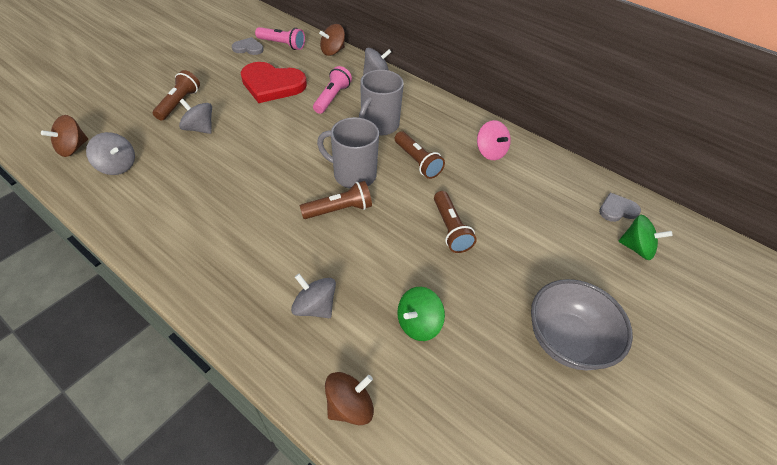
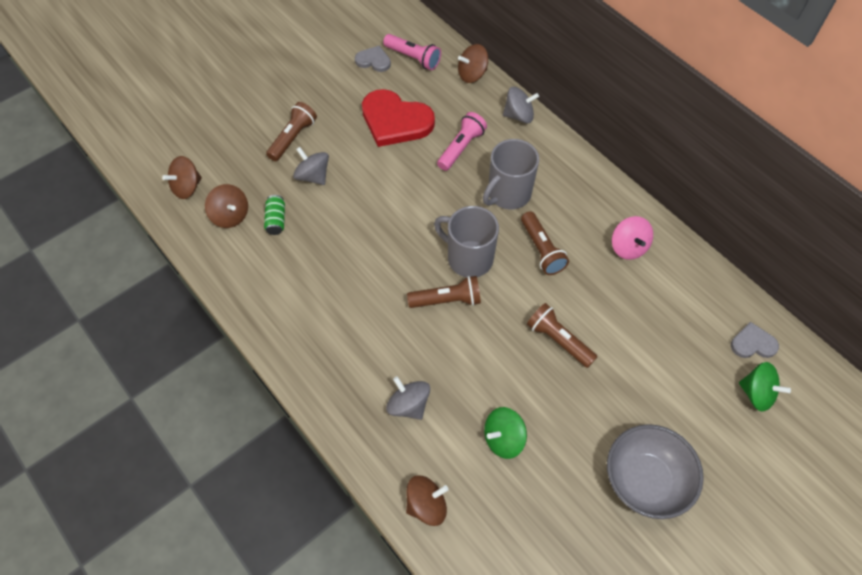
camera: 15 degrees right, 10 degrees up
(117, 166) = (230, 215): grey spinning top -> brown spinning top
(164, 165) = (276, 220): none -> green can
(450, 229) = (558, 340): brown flashlight -> brown flashlight turned 135 degrees clockwise

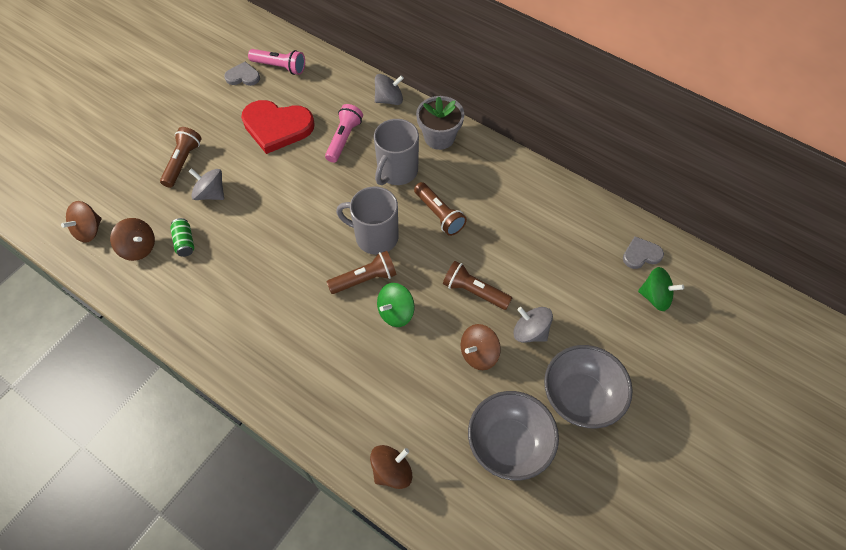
camera: 15 degrees left, 0 degrees up
(408, 405) = (352, 383): grey spinning top -> grey spinning top (530, 332)
(472, 74) = (338, 71): brown spinning top -> brown spinning top (479, 354)
(503, 439) = (447, 392): green spinning top -> green spinning top (396, 312)
(555, 510) = (509, 444): none -> grey bowl
(562, 167) = (439, 137): none -> grey flower pot
(628, 247) = (514, 195): pink spinning top -> none

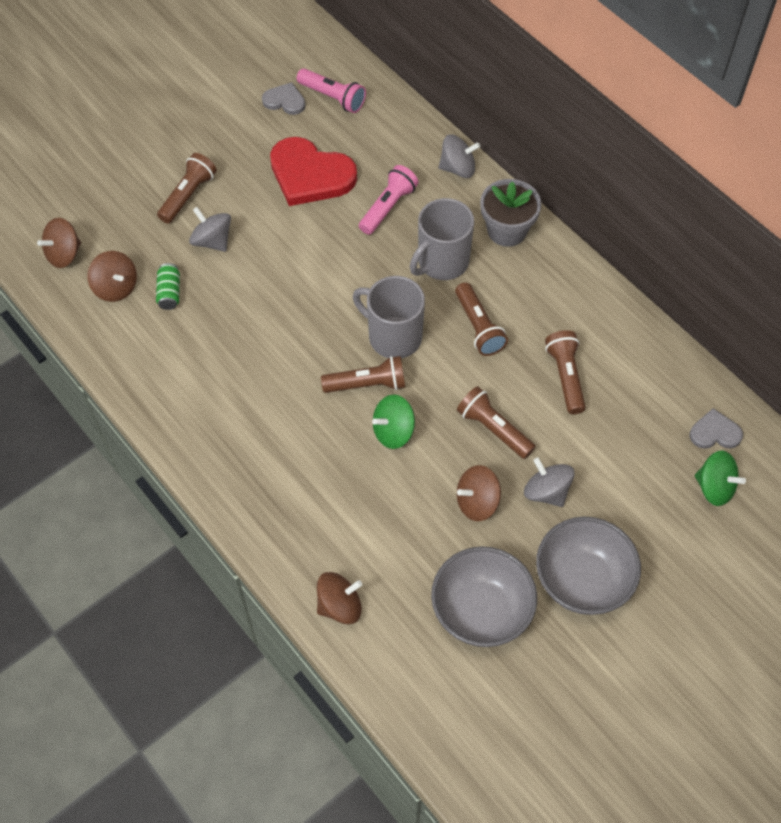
camera: 15 degrees right, 0 degrees up
(517, 237) = (565, 376): none -> brown flashlight

